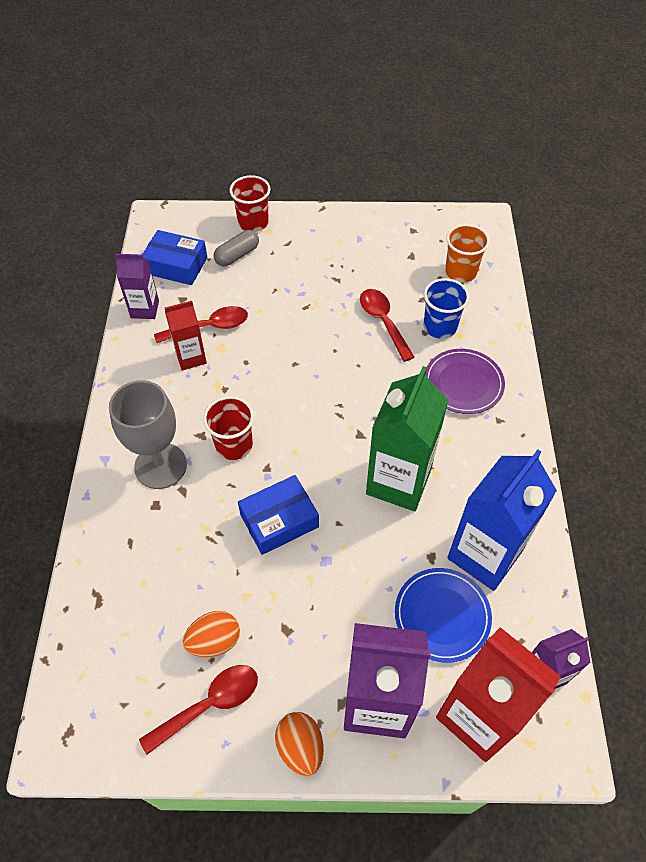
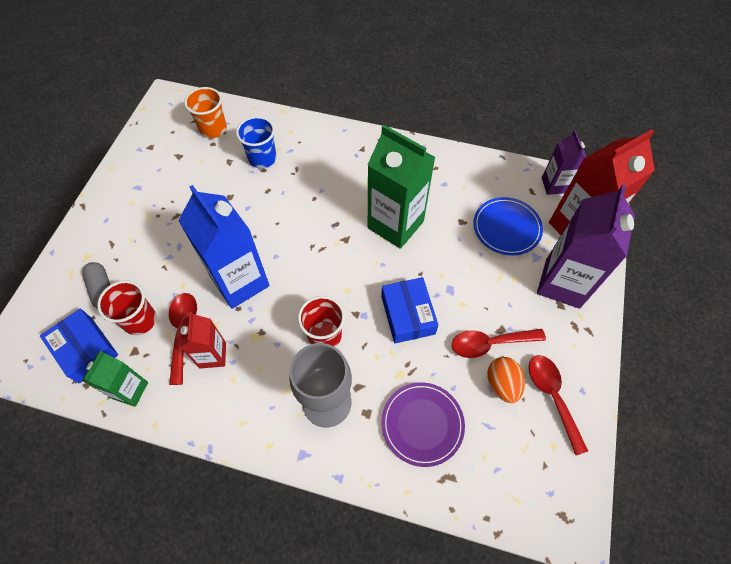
camera: 75 degrees left, 5 degrees up
(145, 309) = (130, 390): purple carton -> green carton
(176, 265) = (85, 349): blue box -> blue box turned 75 degrees counterclockwise
(253, 223) = (67, 267): red cup -> red cup (140, 320)
(300, 747) = (589, 339): orange egg -> none
(383, 322) = (240, 194): red spoon -> red spoon (490, 343)
(463, 383) = (322, 160): purple plate -> purple plate (422, 424)
(484, 554) = (466, 190): blue carton -> blue carton (240, 282)

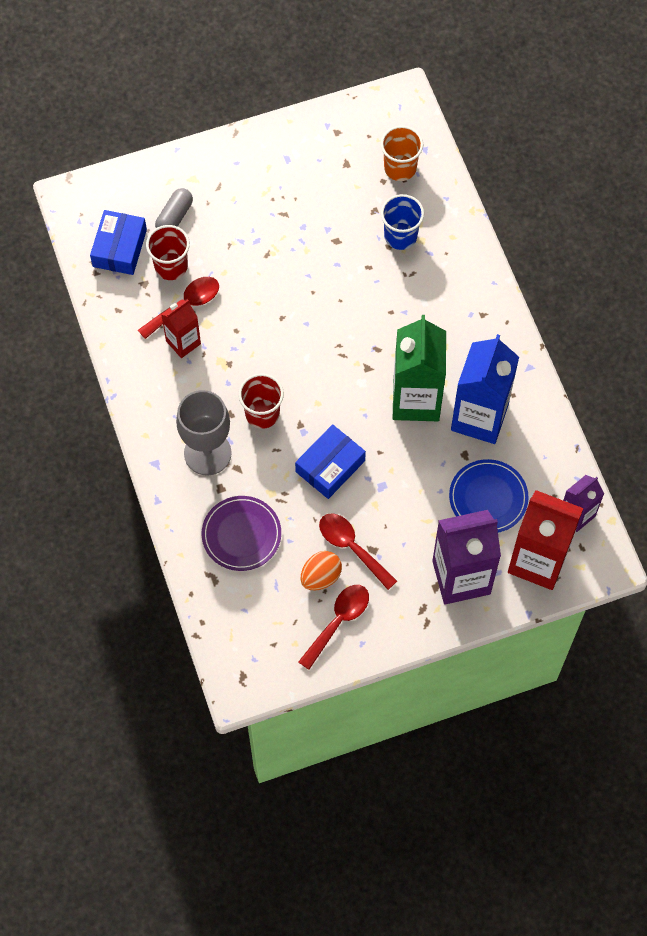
camera: 55 degrees right, 5 degrees up
(130, 390) = (114, 306): green carton -> none
(240, 282) = (261, 314): blue carton -> blue carton (479, 417)

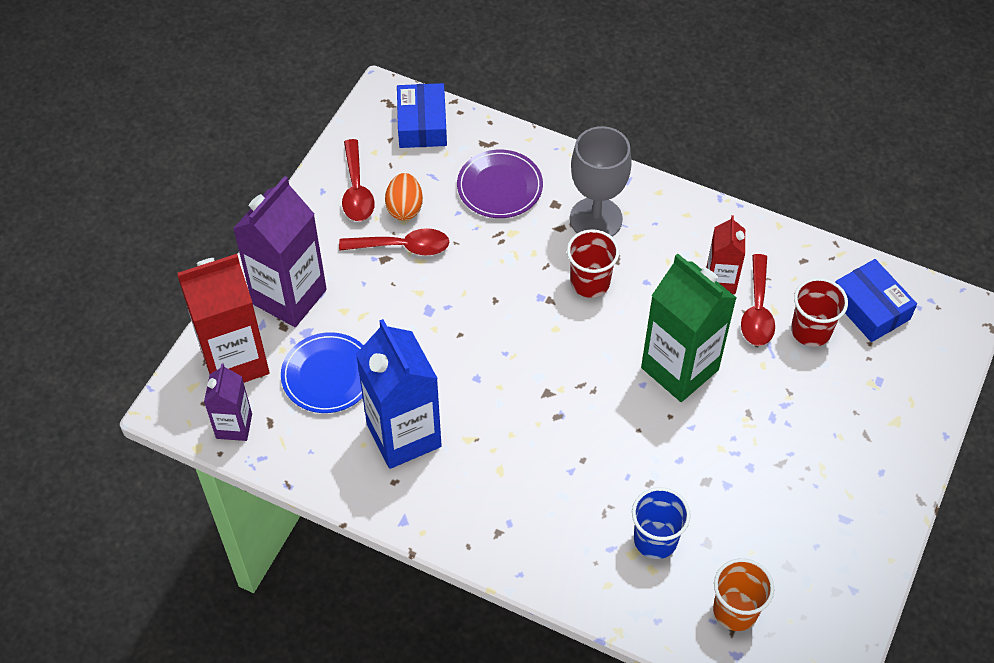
camera: 135 degrees right, 10 degrees down
(174, 217) = (864, 374): grey capsule -> none
(330, 466) = (488, 290): blue box -> blue box (422, 124)
(416, 400) = (476, 402): green carton -> green carton (679, 369)

